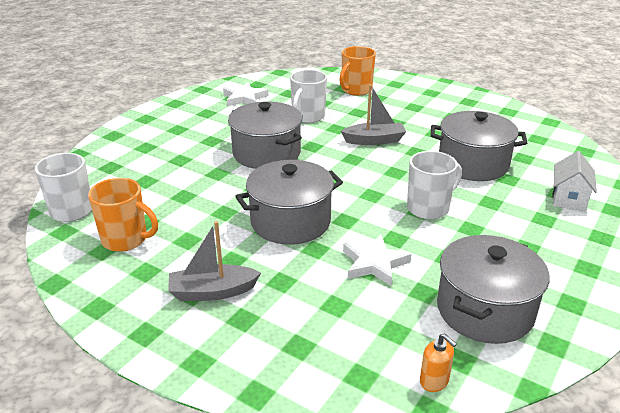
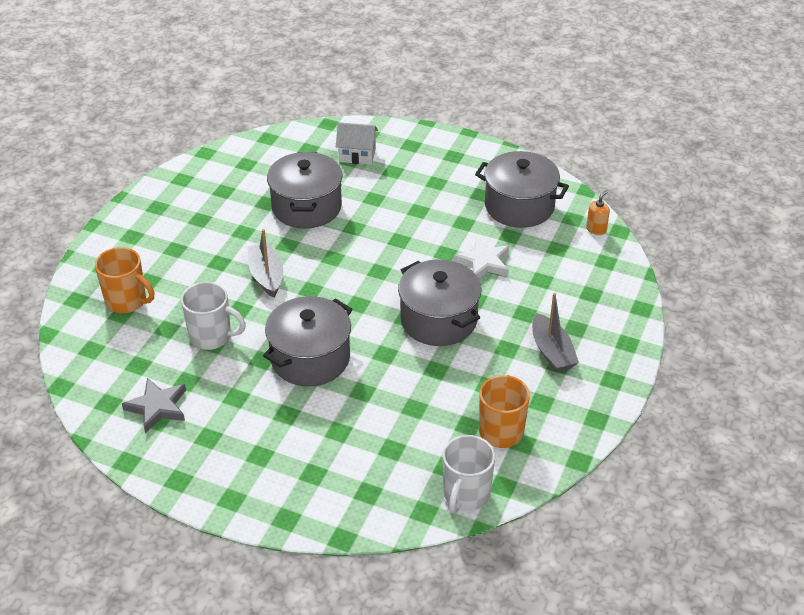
camera: 100 degrees left, 10 degrees up
(244, 98) = (157, 407): white star -> grey star
(429, 208) = (393, 234): white mug -> none

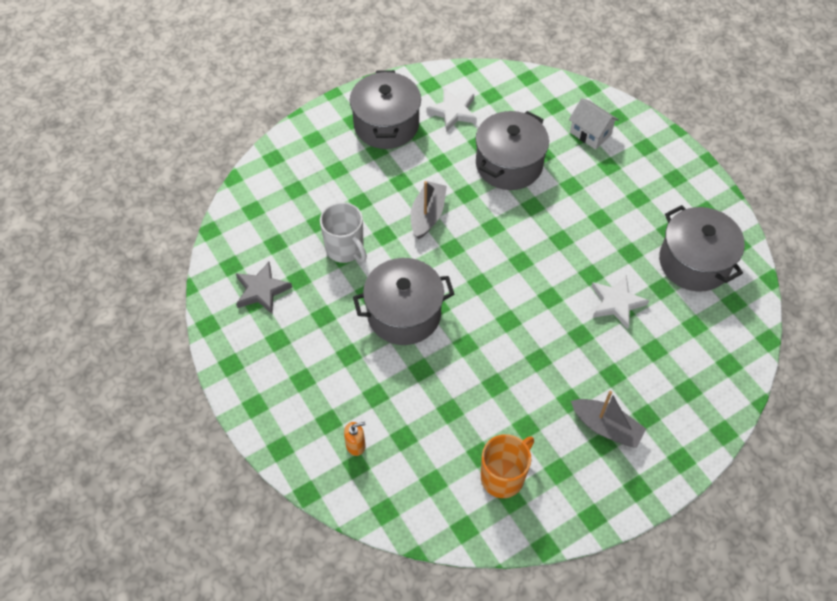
camera: 35 degrees right, 15 degrees up
(127, 301) = (308, 180): orange mug -> none
(222, 190) = (453, 112): none -> white star
(438, 320) = (534, 338): grey pot -> grey pot (386, 125)
(465, 495) = (428, 518): white mug -> none
(552, 352) = (606, 427): grey boat -> grey boat turned 75 degrees counterclockwise
(596, 229) = (747, 326): orange soap dispenser -> orange soap dispenser (355, 445)

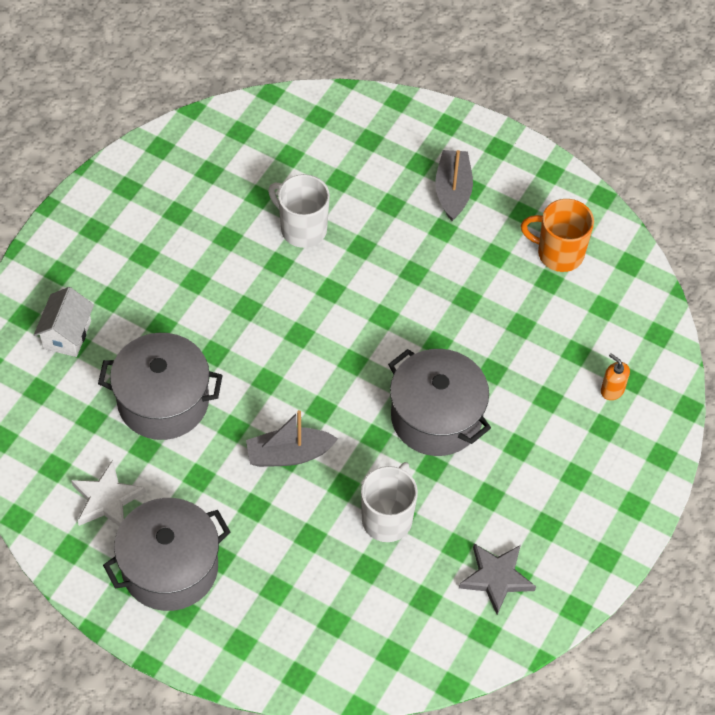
camera: 120 degrees left, 0 degrees up
(616, 303) = (302, 229): white star -> white mug
(694, 262) = (207, 178): grey pot -> none

